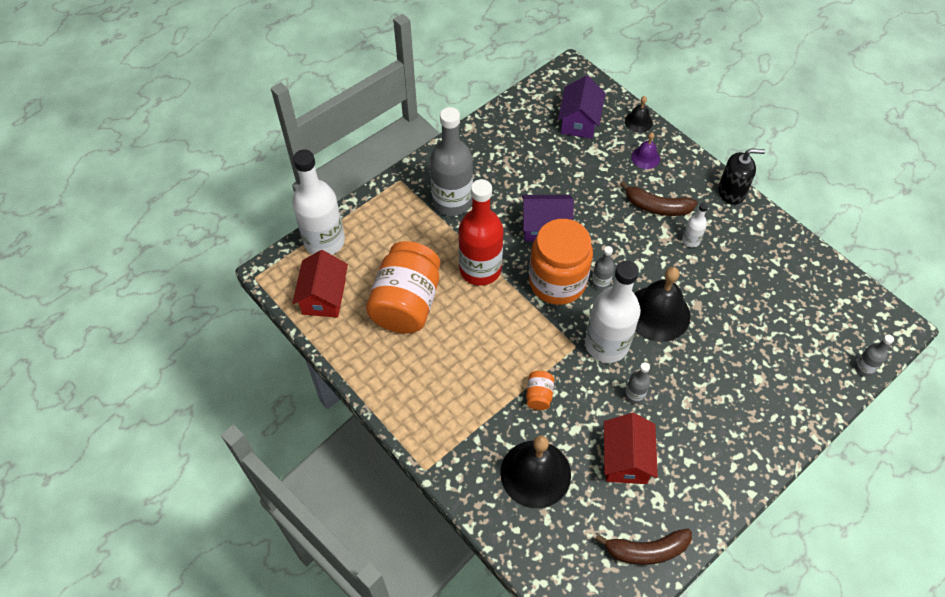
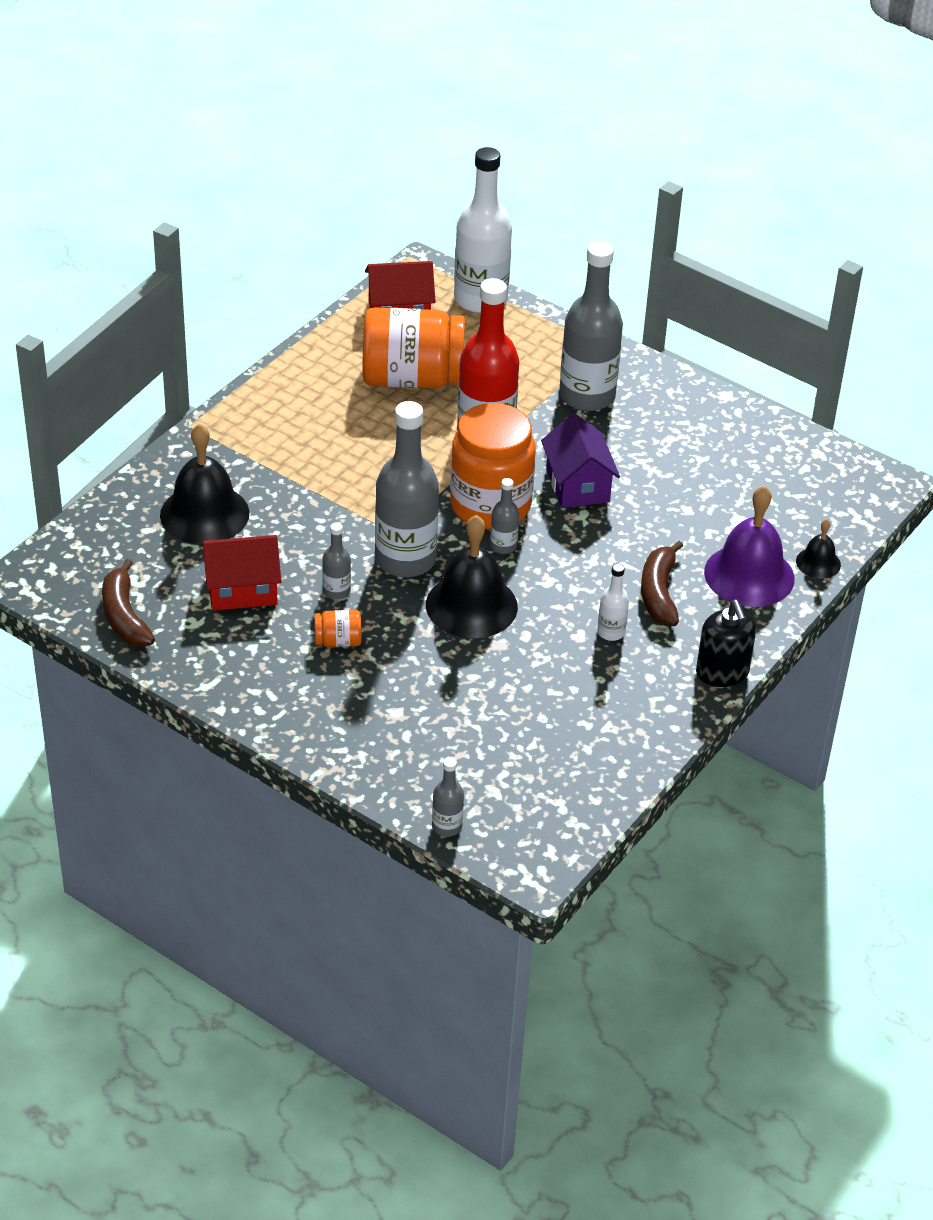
camera: 75 degrees right, 15 degrees down
(539, 395) = (312, 506): orange jar -> orange jar (338, 641)
(579, 121) = (788, 500): purple house -> none
(606, 344) = (405, 560): white bottle -> grey bottle
(645, 157) = (749, 575): purple bell -> purple bell, size x2.00

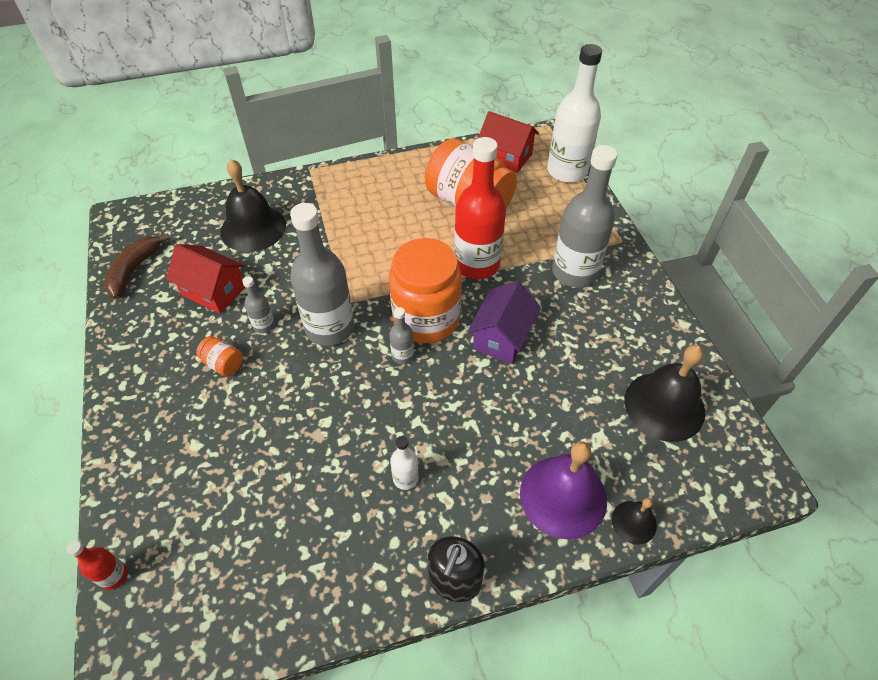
camera: 40 degrees right, 10 degrees up
(447, 826) = (114, 576): grey bottle -> red bottle
(471, 605) = (333, 390): black bell -> black bell (664, 406)
(659, 593) = (475, 466): brown banana -> none

